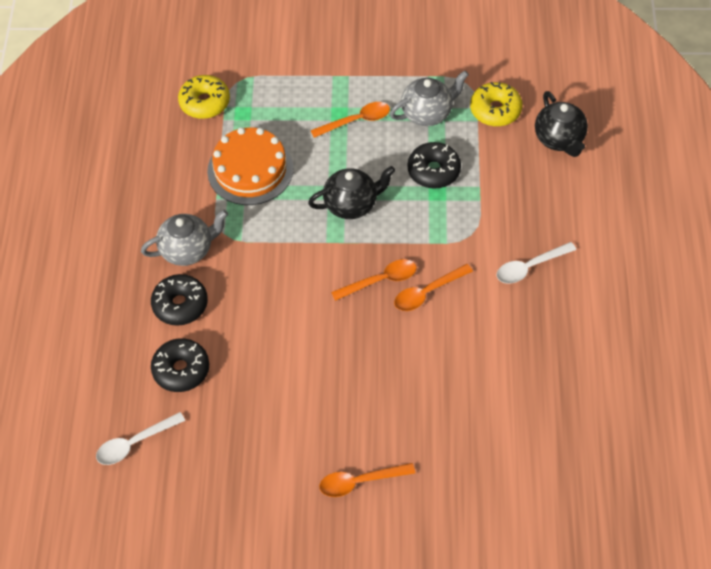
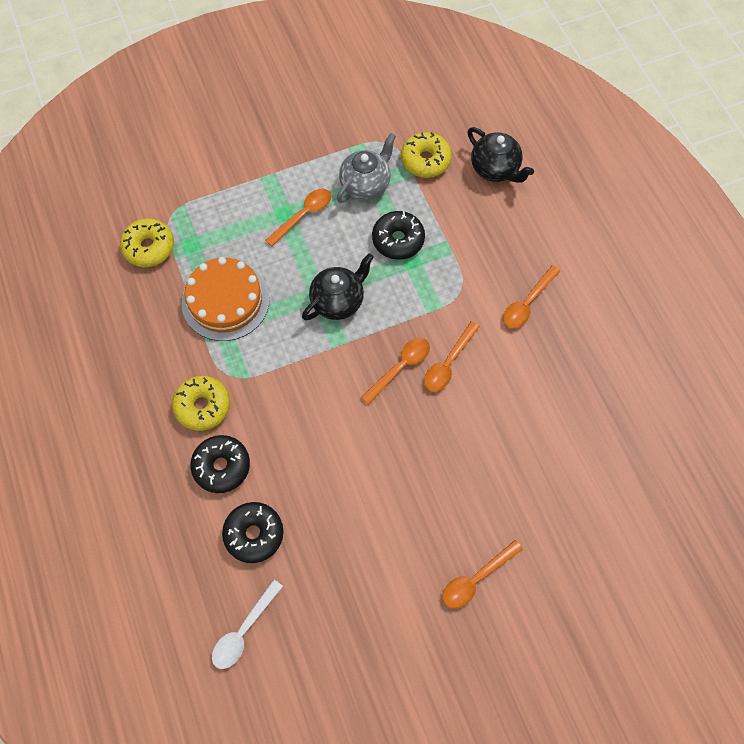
camera: 25 degrees left, 10 degrees up
(188, 250) = (203, 406): grey teapot -> yellow donut
(529, 267) = (527, 303): white spoon -> orange spoon

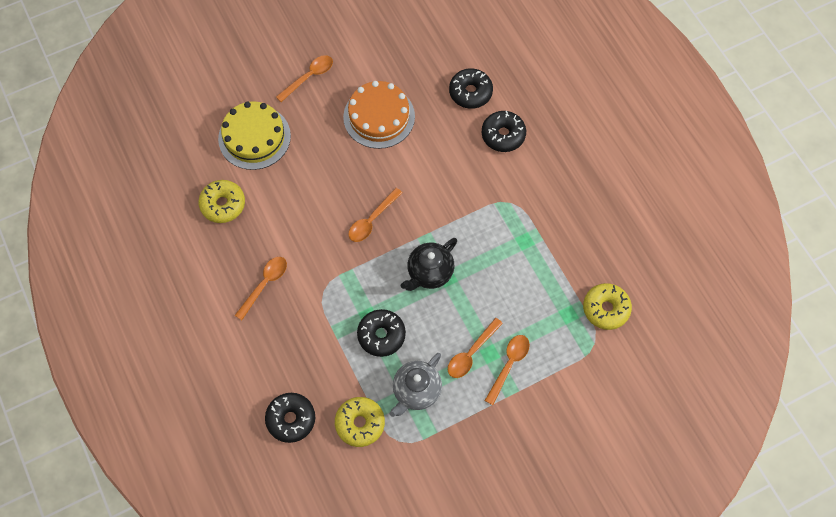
camera: 175 degrees right, 0 degrees up
(203, 406) = (527, 177): yellow donut -> yellow donut (223, 204)
(225, 301) = (527, 265): orange cake -> orange cake (379, 116)
(243, 631) = (467, 35): white spoon -> none
(448, 363) = (332, 226): orange spoon -> orange spoon (509, 365)
(495, 169) = (291, 419): black teapot -> black donut
(548, 491) = (254, 137): none -> yellow cake

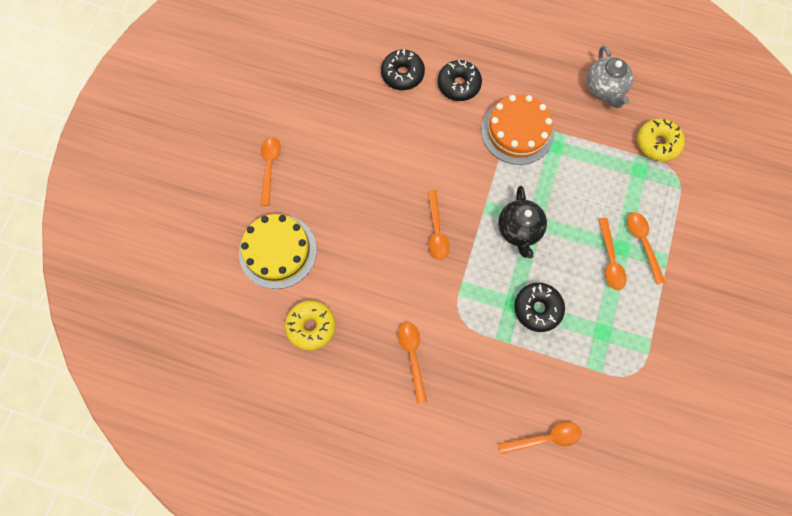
camera: 45 degrees left, 5 degrees up
(291, 419) = (545, 438): black donut -> orange spoon
(360, 423) = (595, 389): yellow donut -> none
(379, 116) = (356, 150): orange cake -> orange cake (517, 131)
(416, 391) = (605, 325): grey teapot -> grey teapot (604, 89)

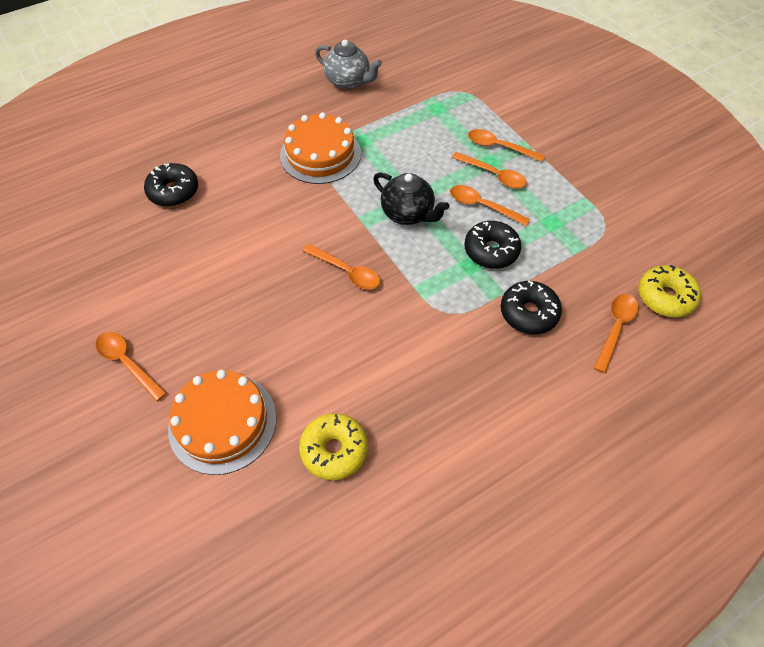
camera: 50 degrees left, 15 degrees down
(278, 251) = (222, 422): yellow cake -> orange cake
(412, 356) = (448, 378): orange spoon -> orange spoon (482, 206)
(458, 85) = (233, 161): black donut -> black donut (528, 313)
(657, 143) = (426, 84): yellow donut -> yellow donut (665, 297)

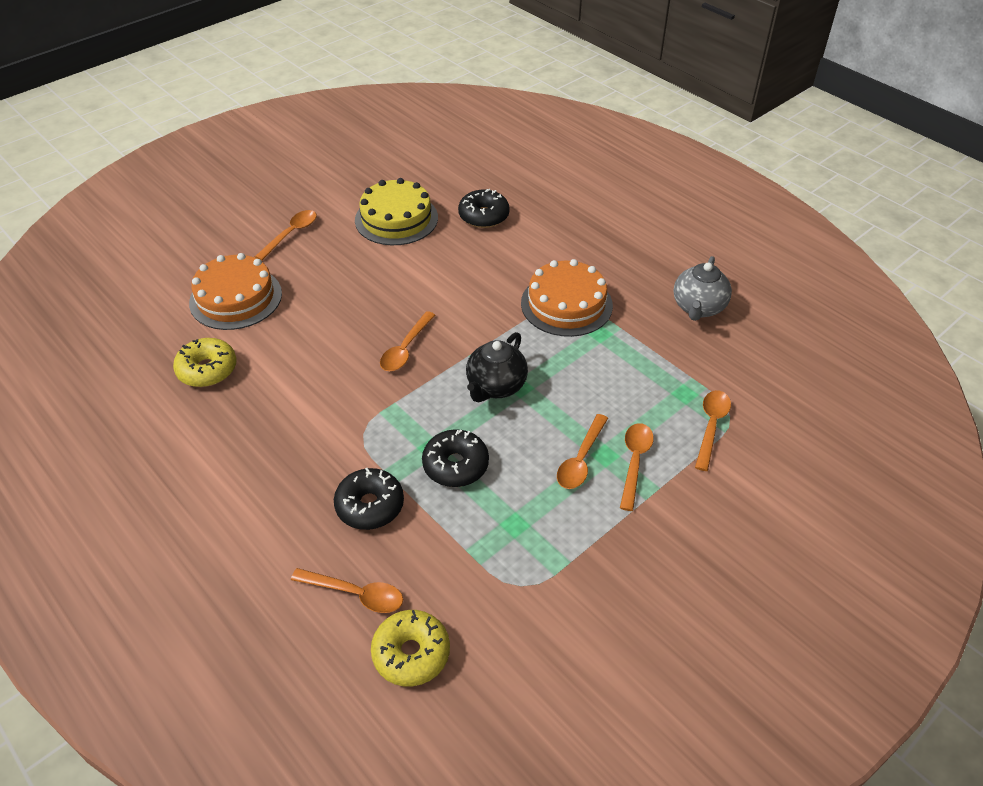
camera: 80 degrees right, 10 degrees down
(145, 262) = (396, 219): none -> yellow cake
(482, 206) = (525, 452): orange spoon -> orange spoon (711, 426)

